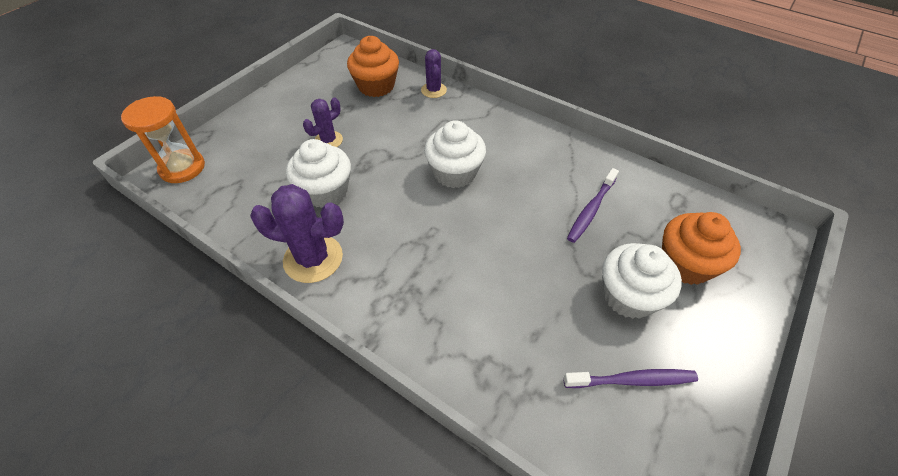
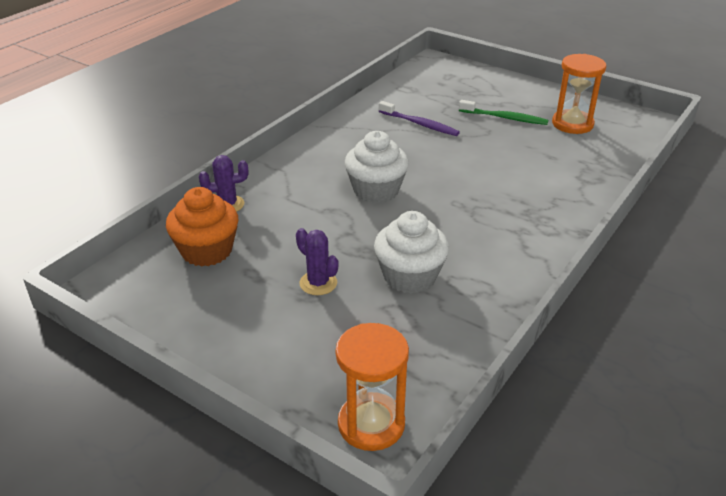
camera: 90 degrees left, 15 degrees down
(313, 258) = (507, 275): purple cactus -> none
(629, 296) = (504, 118): white cupcake -> green toothbrush
(632, 380) = (572, 124): purple toothbrush -> orange hourglass
(685, 264) = (470, 94): orange cupcake -> none

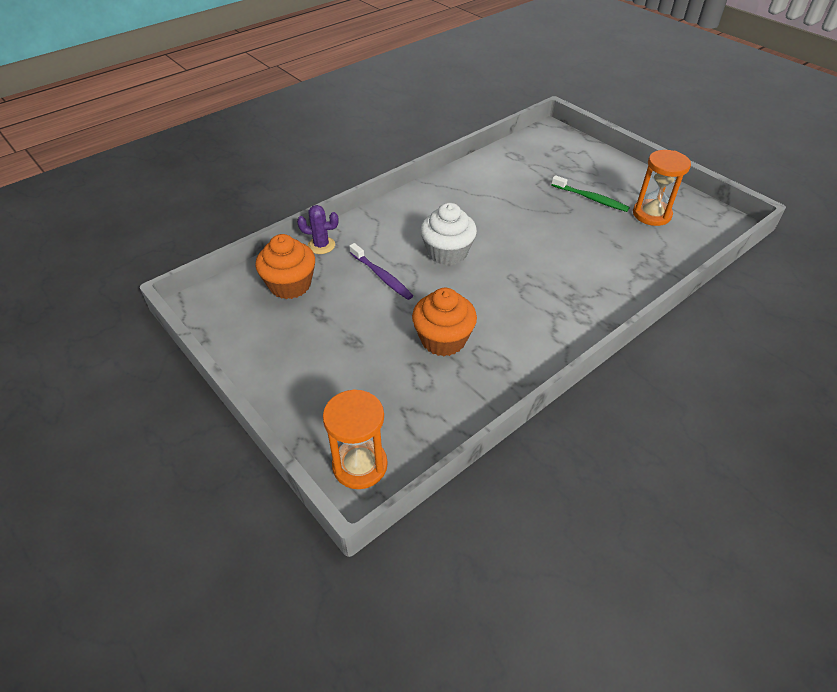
camera: 15 degrees right, 10 degrees up
(318, 283) = (366, 331): purple cactus -> none
(410, 276) = (443, 339): white cupcake -> orange cupcake
(420, 124) = (511, 193): purple toothbrush -> purple toothbrush (382, 276)

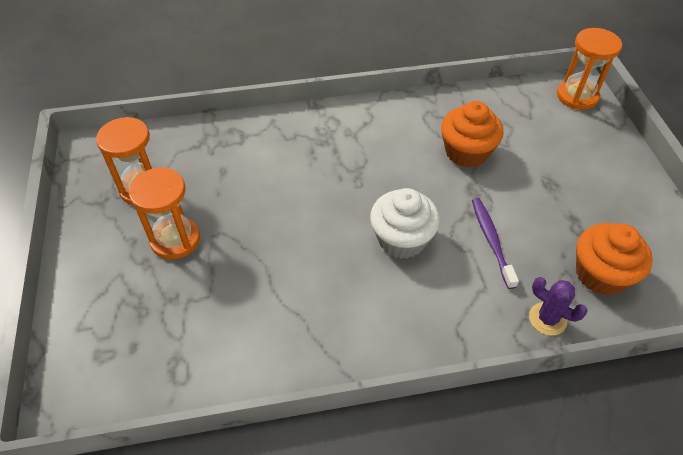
camera: 150 degrees left, 5 degrees up
(590, 198) = (175, 239): green toothbrush -> orange hourglass

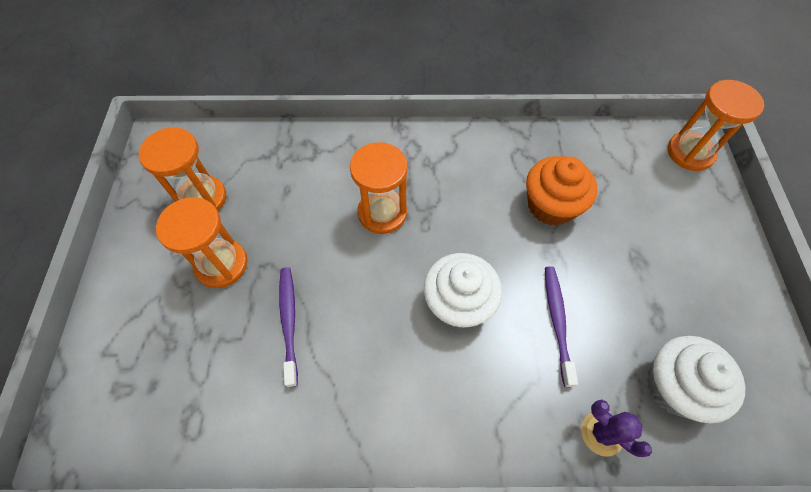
camera: 10 degrees right, 10 degrees up
(251, 276) = (289, 322): none -> purple toothbrush
(317, 177) = (382, 213): none -> orange hourglass
(600, 274) = (675, 386): orange cupcake -> white cupcake

